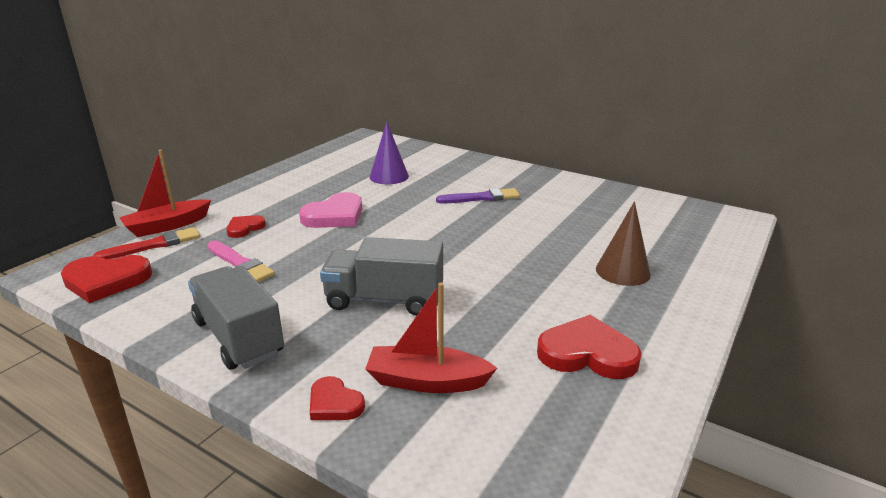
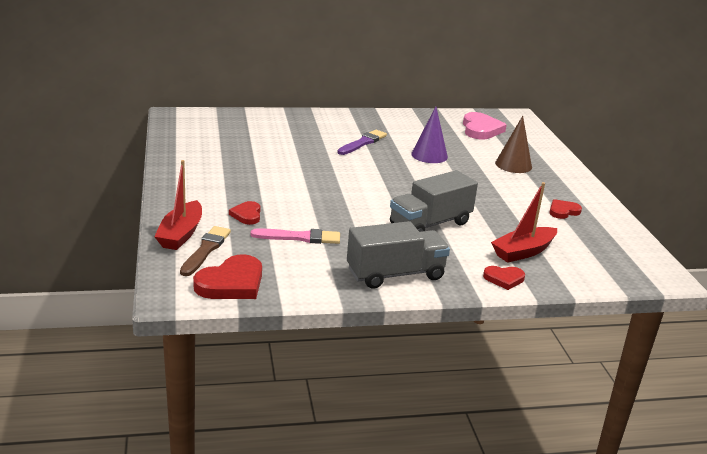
camera: 45 degrees left, 0 degrees up
(153, 245) = (205, 250): red brush -> brown brush
(238, 337) = (395, 274): grey truck -> grey truck turned 150 degrees clockwise
(334, 216) = (292, 185): pink heart -> pink heart (481, 129)
(389, 176) = (268, 144): purple cone -> purple cone (429, 155)
(587, 353) = (563, 211): red heart -> red heart, size x0.57

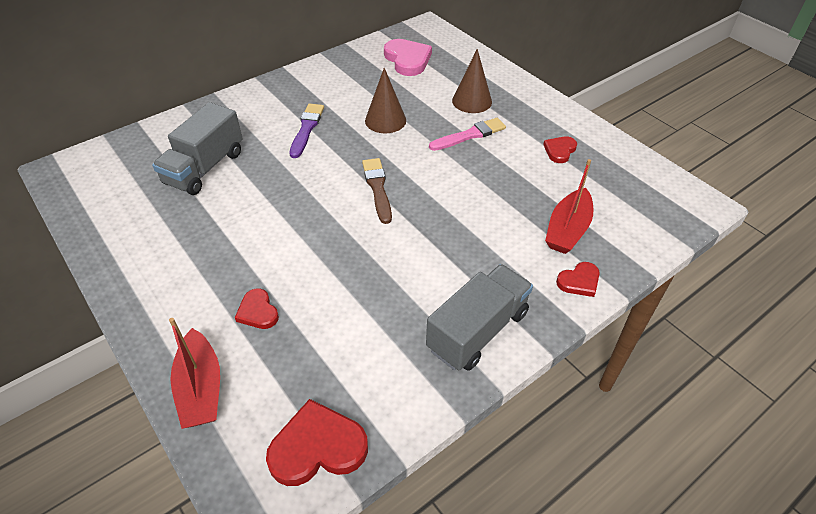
camera: 25 degrees left, 20 degrees up
(205, 250) = (249, 402): brown brush -> brown brush (377, 188)
(231, 283) = (317, 447): red heart -> red heart turned 120 degrees counterclockwise
(299, 237) = (341, 321): pink brush -> pink brush (469, 135)
(429, 155) = (385, 120): purple cone -> brown cone
(430, 224) = (457, 230): grey truck -> grey truck (205, 168)

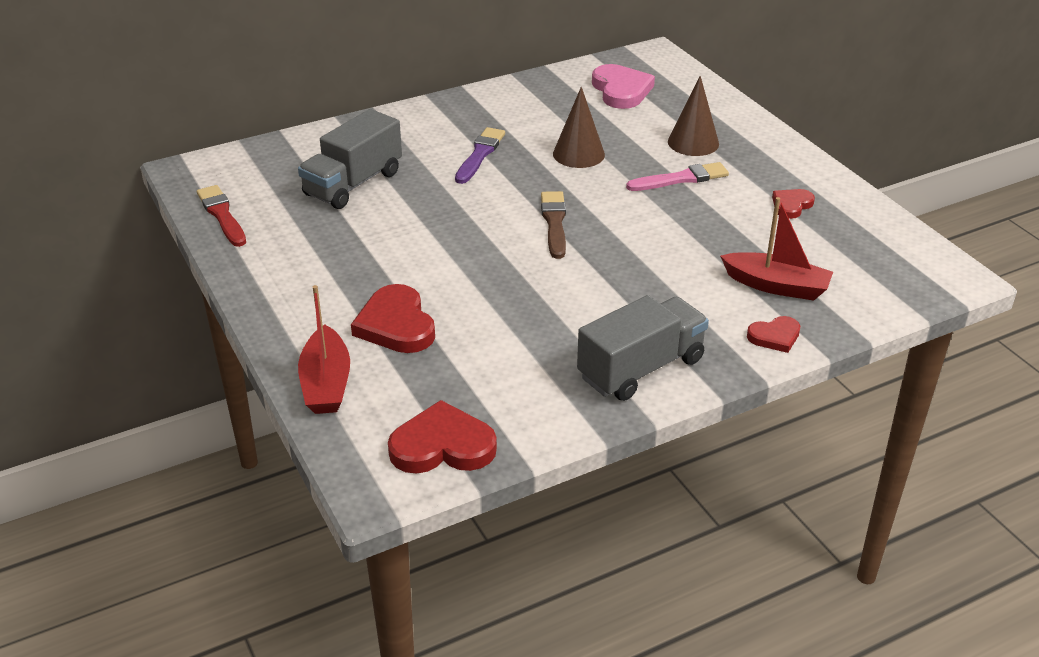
camera: 10 degrees right, 10 degrees down
(92, 212) = (222, 215): none -> red brush
(258, 311) = (396, 325): red heart -> red heart, size x1.74
(567, 229) = (776, 286): red boat -> red boat turned 105 degrees counterclockwise

